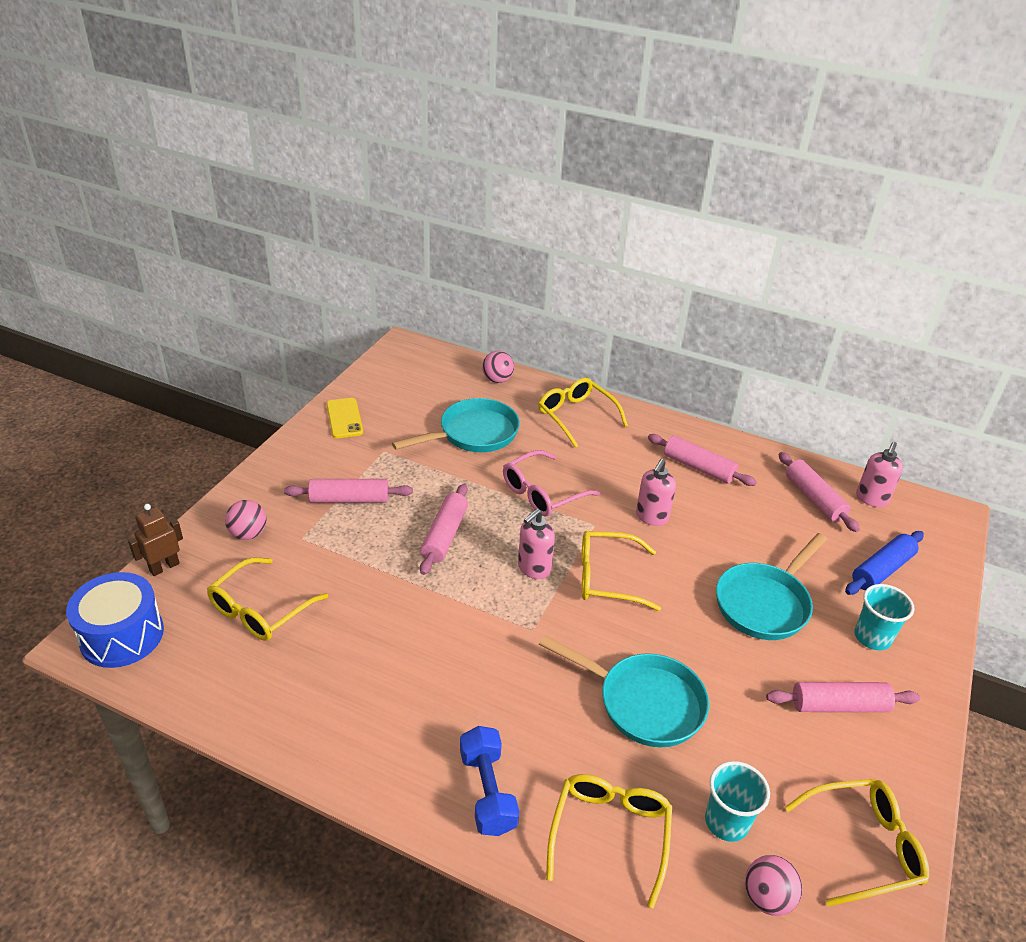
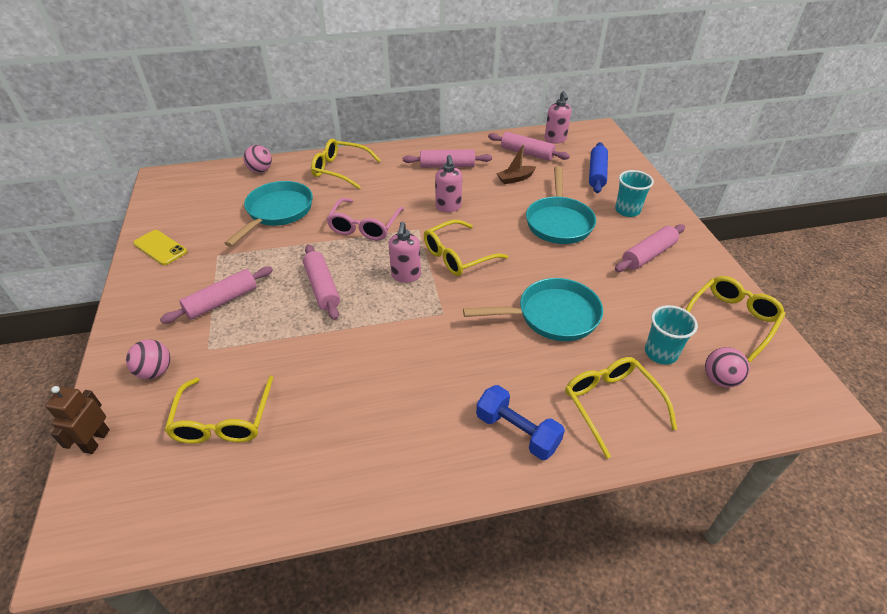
camera: 35 degrees left, 5 degrees up
(122, 635) = (106, 520): blue drum -> none
(765, 523) = (515, 179): none -> brown boat

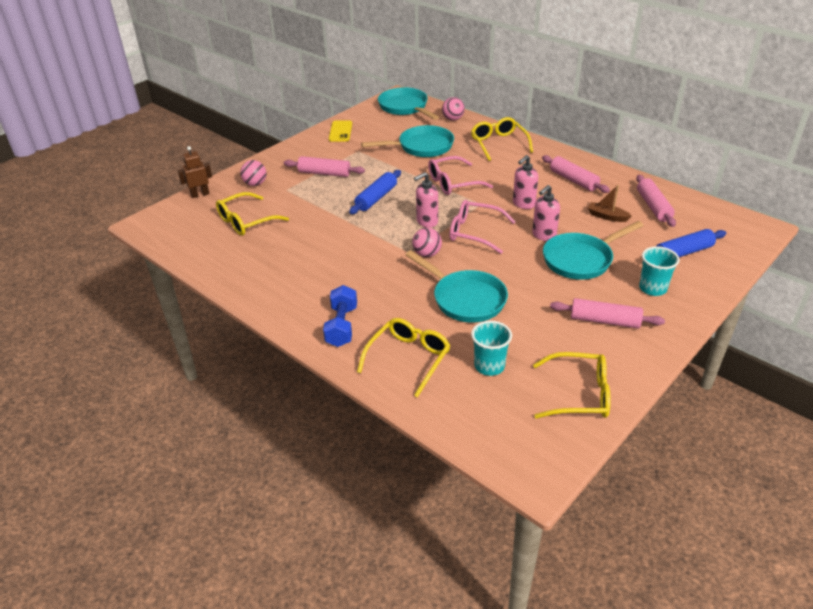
camera: 55 degrees right, 5 degrees down
(191, 185) = (405, 107): none -> turquoise pan
(322, 287) = (376, 198): pink rolling pin -> blue rolling pin
(457, 256) = (474, 232): yellow glasses -> pink glasses
(555, 139) = (700, 212): pink soap dispenser -> pink soap dispenser (543, 235)
(720, 379) = (496, 407): pink ball -> pink ball (427, 254)

